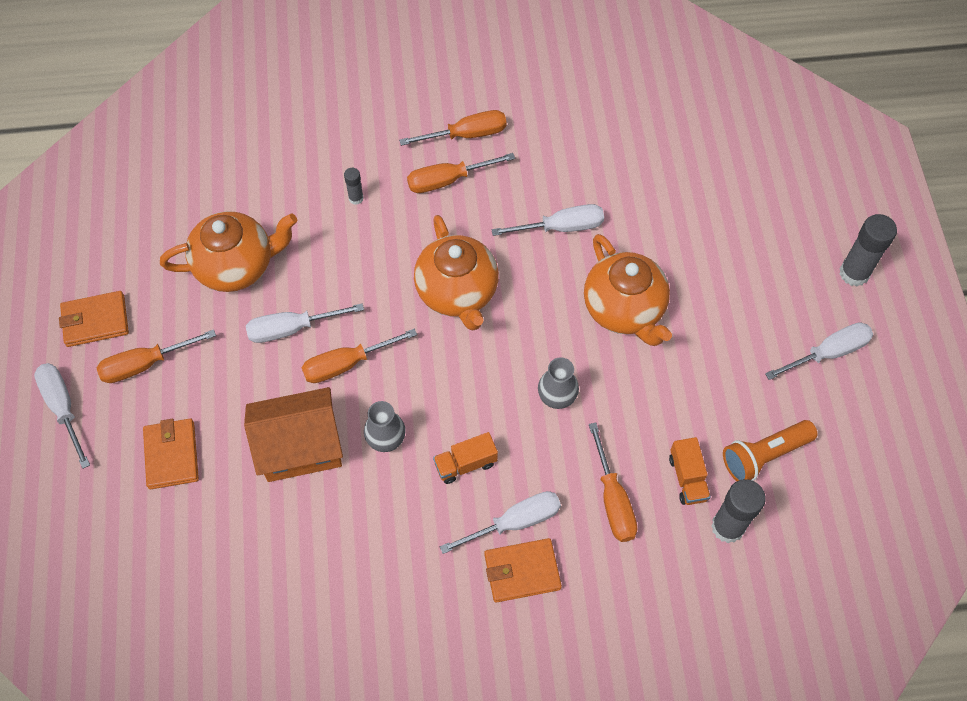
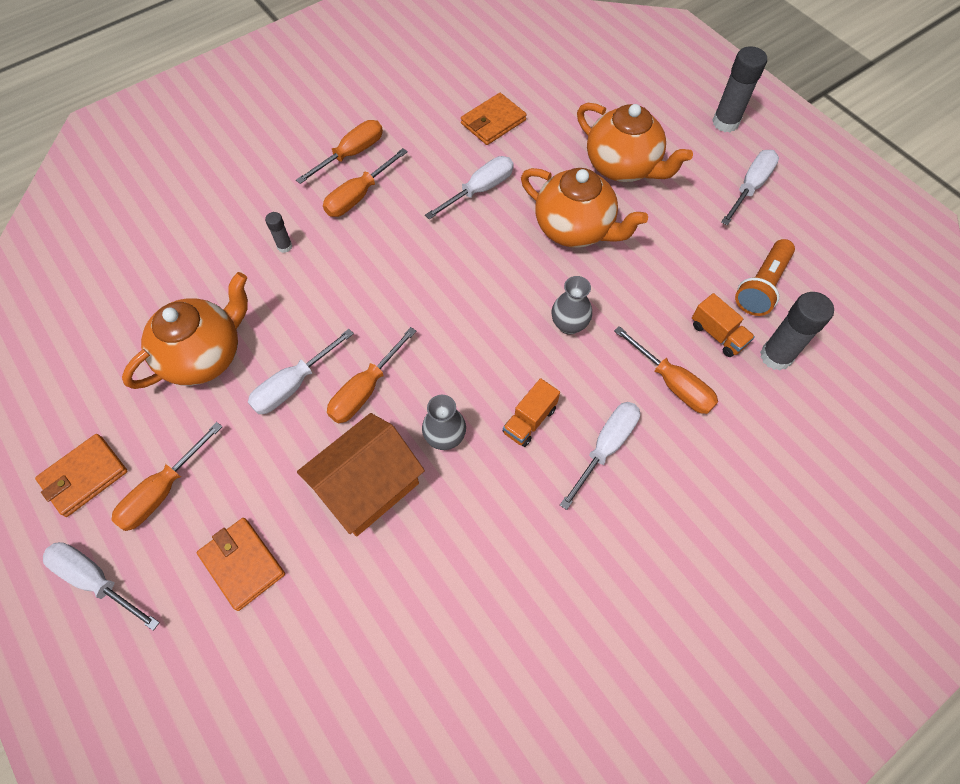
camera: 30 degrees left, 0 degrees up
(458, 293) = (427, 281): orange teapot -> orange teapot (623, 167)
(522, 571) = (641, 486): orange wallet -> orange wallet (493, 122)

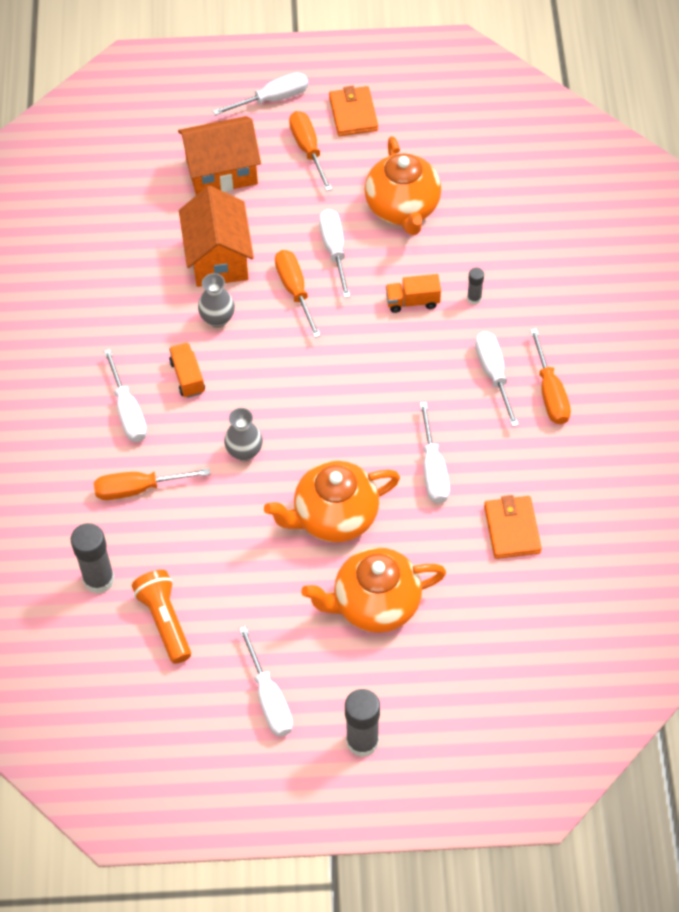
camera: 125 degrees right, 5 degrees down
(242, 564) = (221, 171): orange wallet -> orange house
(358, 196) = (493, 374): orange screwdriver -> white screwdriver
(717, 334) = (151, 552): orange truck -> orange truck (412, 301)

